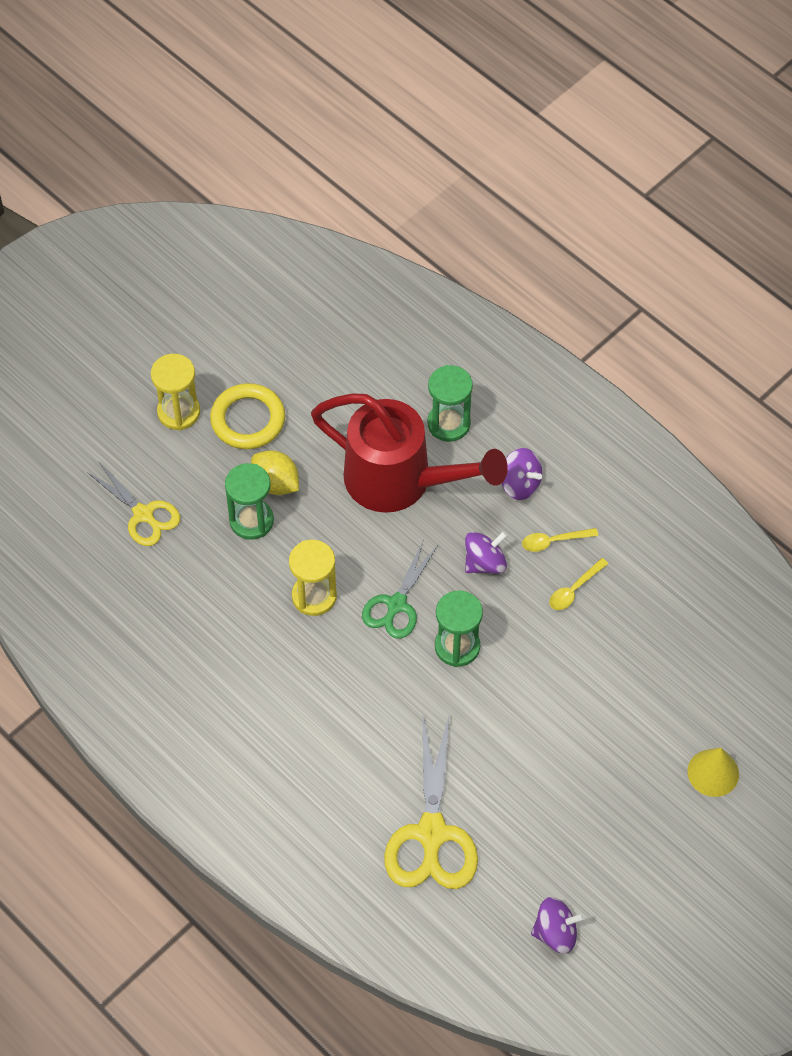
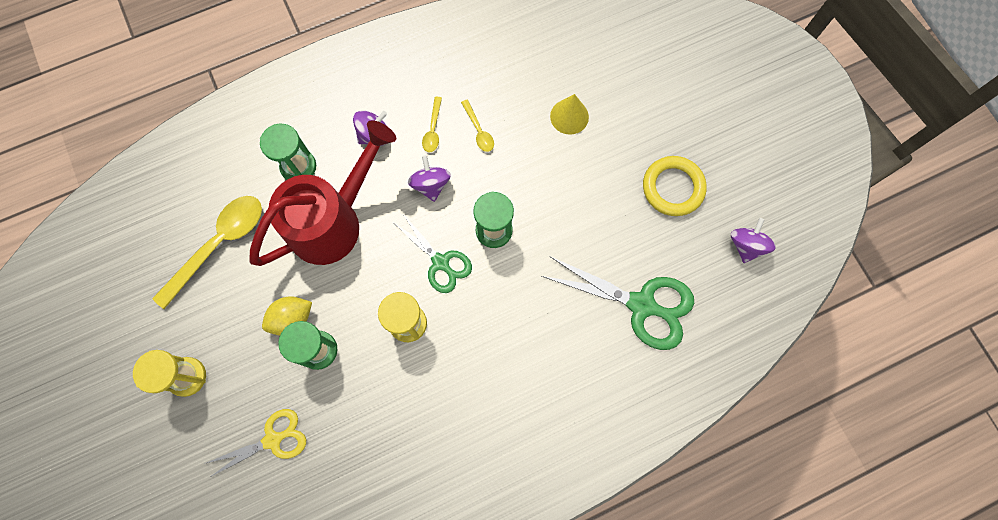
camera: 70 degrees left, 15 degrees up
(248, 420) = (222, 321): yellow ring -> yellow ring (673, 188)
(328, 384) = (219, 245): none -> yellow spoon
(432, 834) = (642, 305): yellow scissors -> green scissors
(713, 772) = (656, 95): yellow cone -> yellow cone (569, 116)

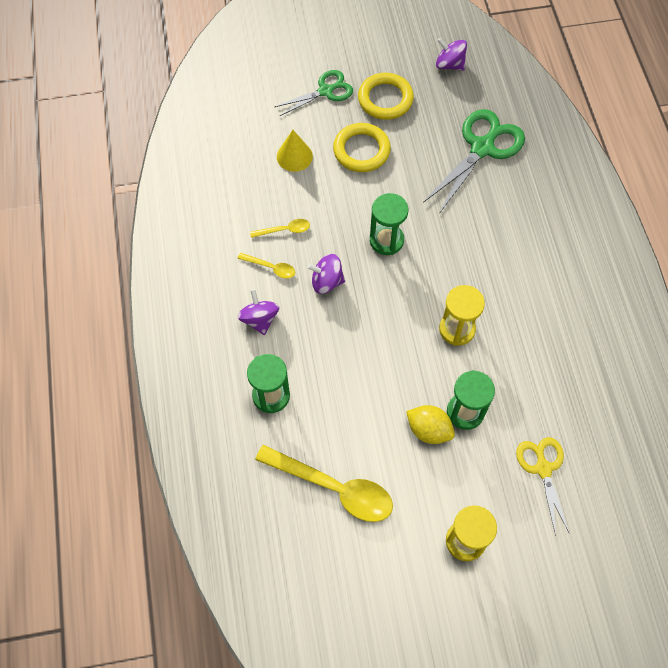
camera: 75 degrees left, 10 degrees down
(219, 245) = (333, 488): yellow spoon -> yellow spoon turned 150 degrees clockwise
(292, 318) = (428, 430): yellow lemon -> yellow lemon turned 45 degrees counterclockwise
(333, 221) = (339, 374): red watering can -> none
(441, 262) = (405, 290): green scissors -> green scissors (325, 91)
(597, 179) = (361, 150): none -> yellow ring

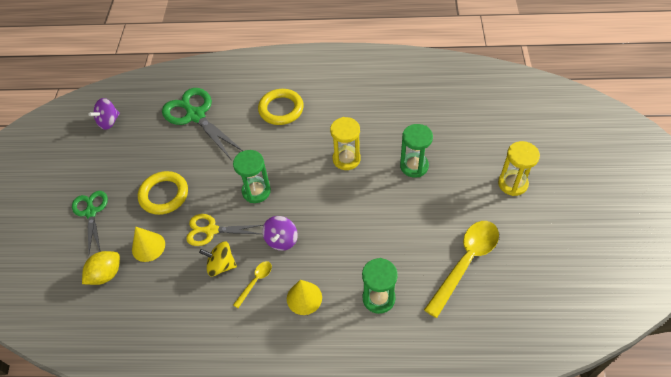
camera: 75 degrees left, 10 degrees down
(259, 319) = (304, 298): purple spinning top -> yellow cone
(284, 230) = (221, 265): yellow spoon -> yellow spinning top
(385, 99) = (121, 170): yellow ring -> yellow ring (281, 109)
(428, 430) = (425, 191): yellow lemon -> yellow lemon (106, 274)
(543, 468) = (462, 130): yellow scissors -> yellow scissors (211, 230)

